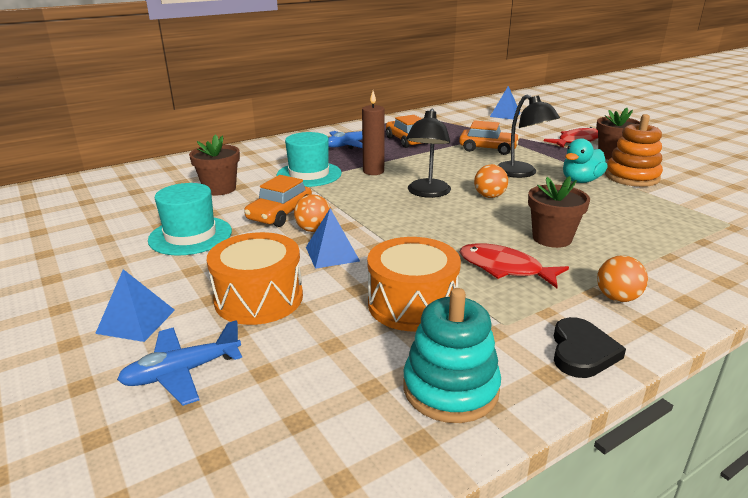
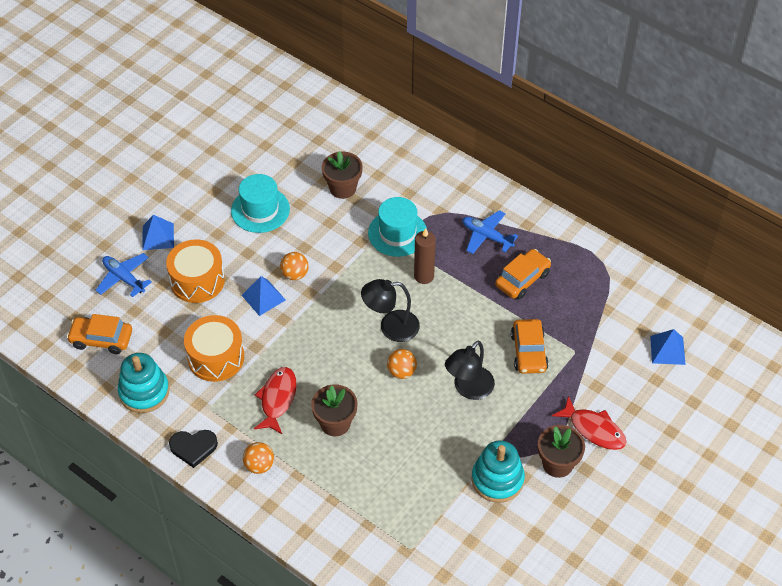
camera: 70 degrees right, 25 degrees up
(280, 214) = (312, 245): orange car -> orange car (101, 339)
(581, 181) = (469, 437): turquoise duck -> none
(632, 177) = (497, 479): orange stacking toy -> turquoise stacking toy

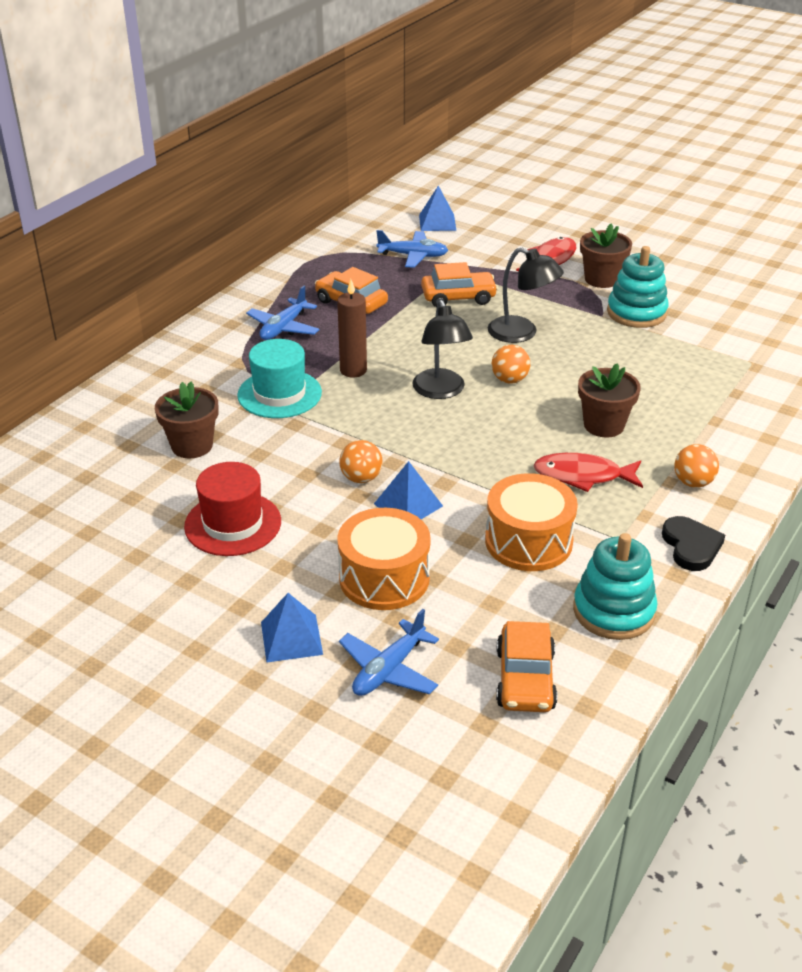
camera: 95 degrees left, 15 degrees down
(260, 210) = (233, 524): turquoise hat -> red hat
(602, 326) = (413, 256): none -> blue plane

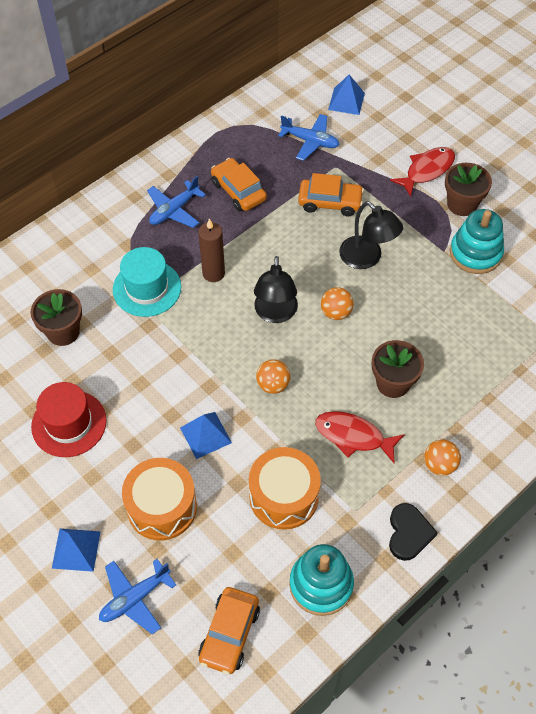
camera: 15 degrees right, 20 degrees up
(361, 478) = (179, 397): orange ball -> orange ball (273, 385)

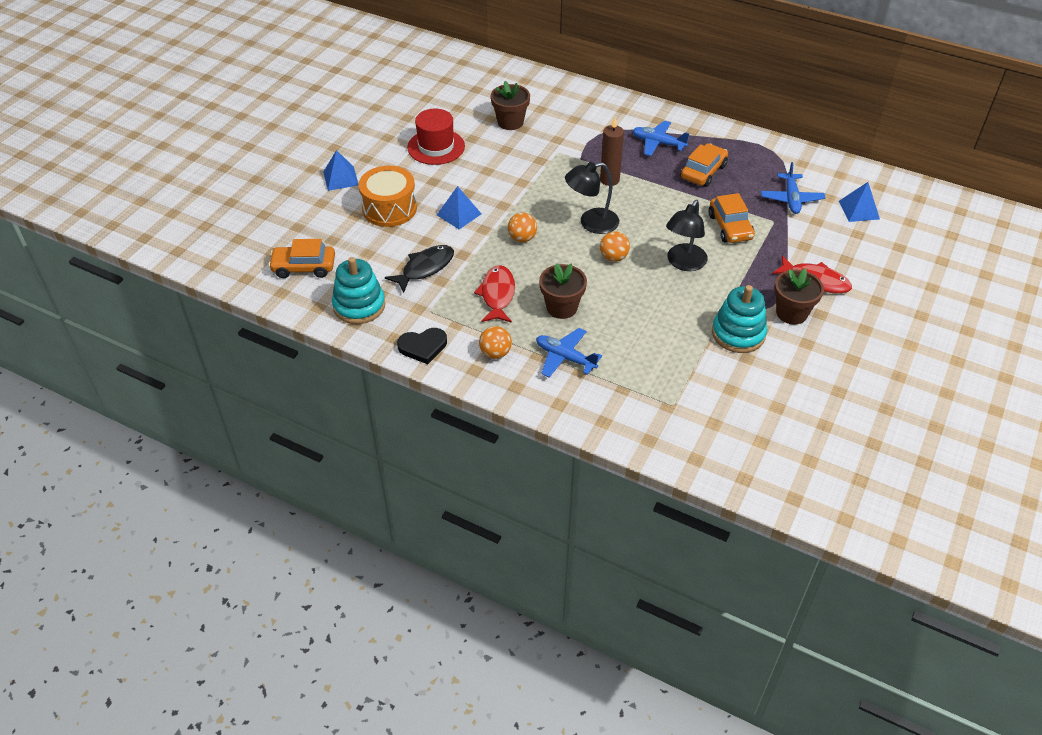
camera: 70 degrees right, 10 degrees down
(135, 598) = (315, 215): blue plane -> blue plane (565, 358)
(147, 288) = (573, 150): turquoise hat -> none
(284, 496) = (425, 268): orange drum -> black fish

